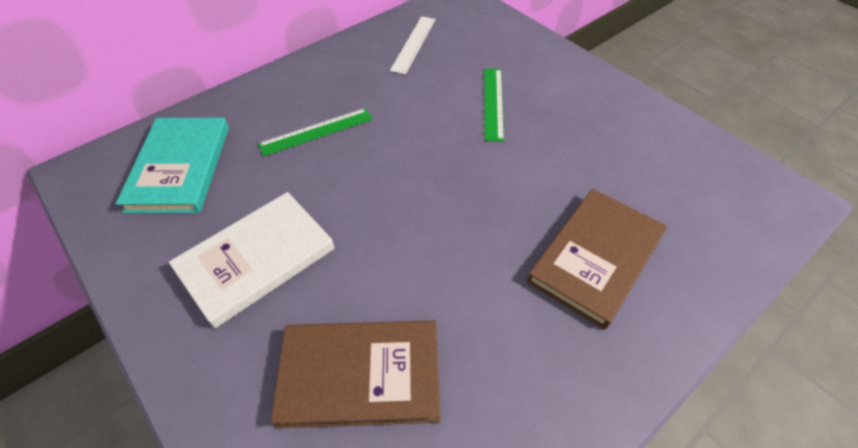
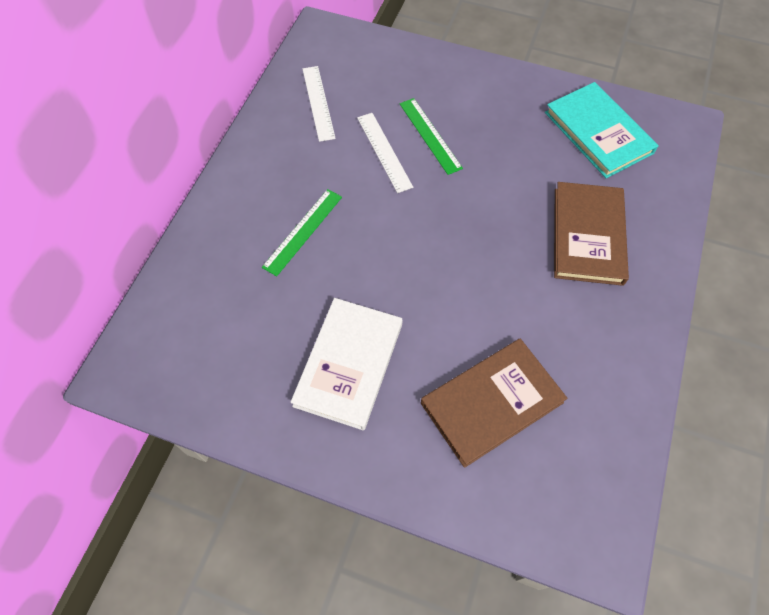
camera: 30 degrees left, 10 degrees up
(179, 167) = (211, 322): turquoise book -> turquoise book (598, 133)
(440, 99) = (384, 152): none -> white ruler

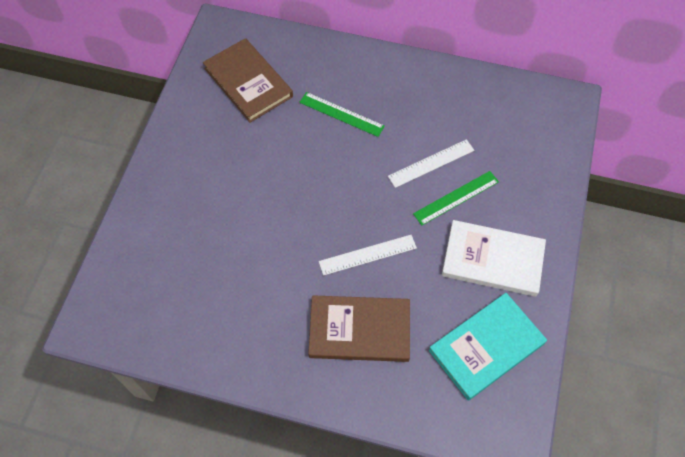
camera: 85 degrees right, 0 degrees up
(318, 103) = (478, 109): white ruler -> white ruler (367, 255)
(349, 364) = (228, 156): white book -> white book (492, 260)
(492, 403) = (198, 252): brown book -> brown book (248, 82)

